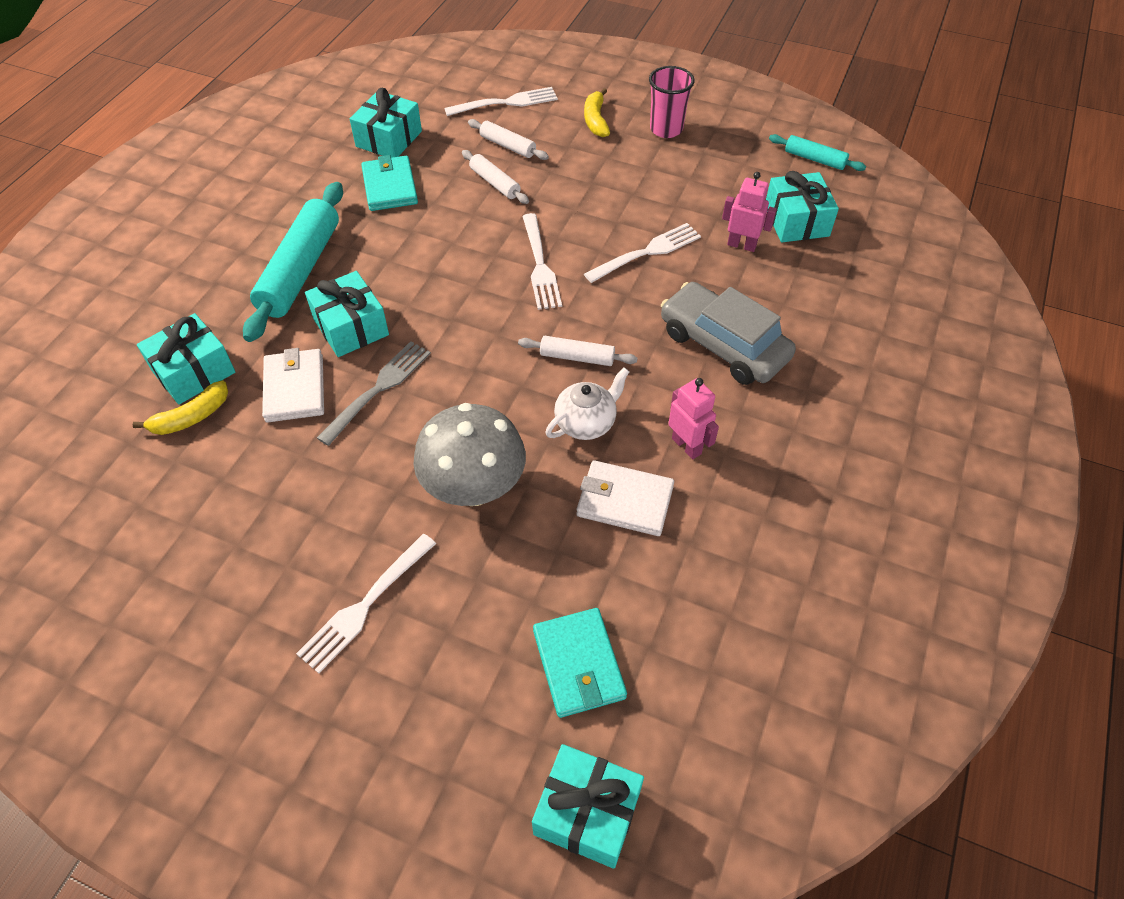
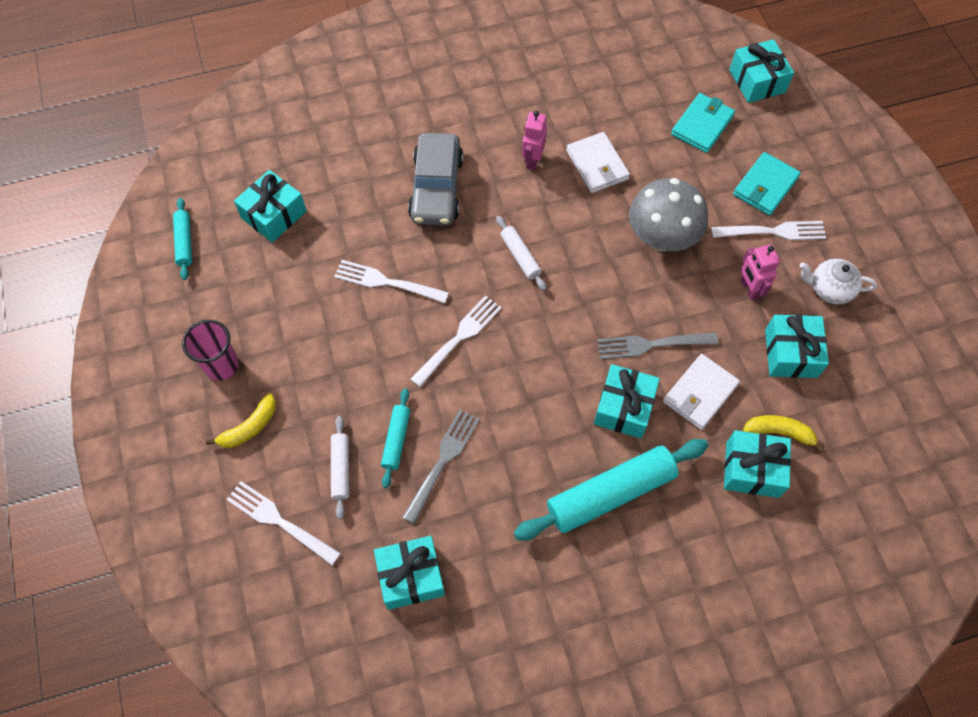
camera: 130 degrees left, 10 degrees up
(235, 493) = (791, 353): none -> turquoise gift
(390, 187) = (469, 516): turquoise wallet -> turquoise wallet (765, 186)
(447, 196) = (442, 462): none -> grey fork
(495, 183) = (396, 440): white rolling pin -> turquoise rolling pin
(586, 422) = (564, 217): white teapot -> white teapot (829, 289)
(741, 245) = (329, 232): pink robot -> pink robot (749, 289)

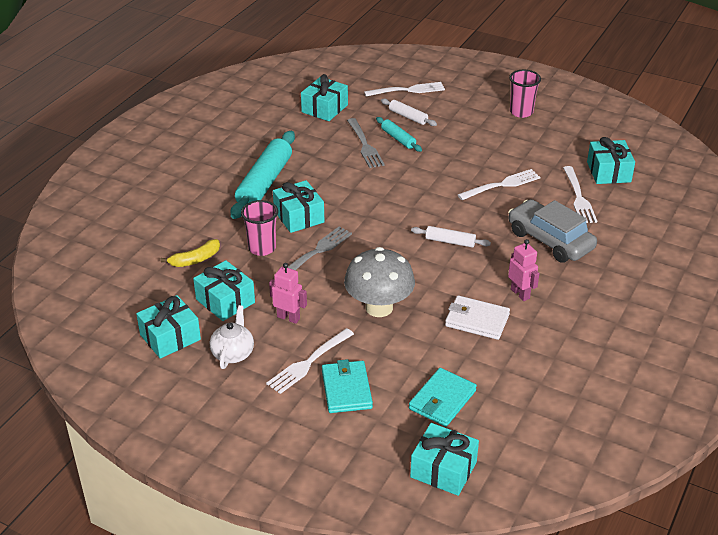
camera: 135 degrees right, 25 degrees down
(184, 242) = (626, 135): turquoise rolling pin -> none
(249, 427) = (471, 104): yellow banana -> none
(458, 339) = (427, 188): white fork -> white fork (578, 197)
(700, 393) = (262, 248): white wallet -> pink cup
(702, 125) = (442, 400): turquoise wallet -> turquoise wallet turned 45 degrees clockwise
(752, 470) = (195, 235): turquoise gift -> turquoise gift (170, 337)
(829, 289) = (233, 353): white teapot -> white teapot turned 45 degrees counterclockwise

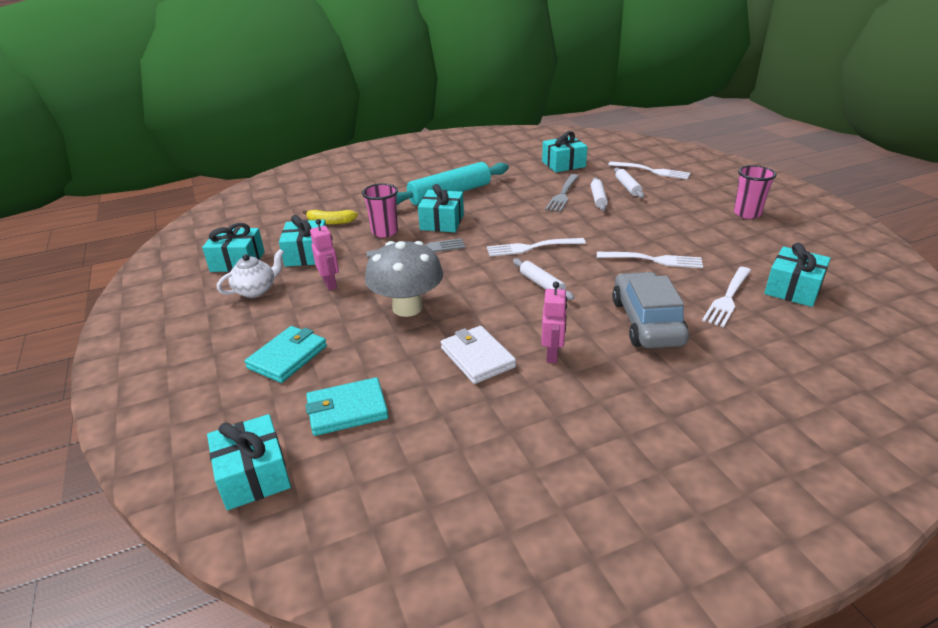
camera: 40 degrees right, 5 degrees down
(309, 362) = (294, 322): white fork -> white fork (532, 247)
(398, 139) = (598, 198): turquoise rolling pin -> white rolling pin

